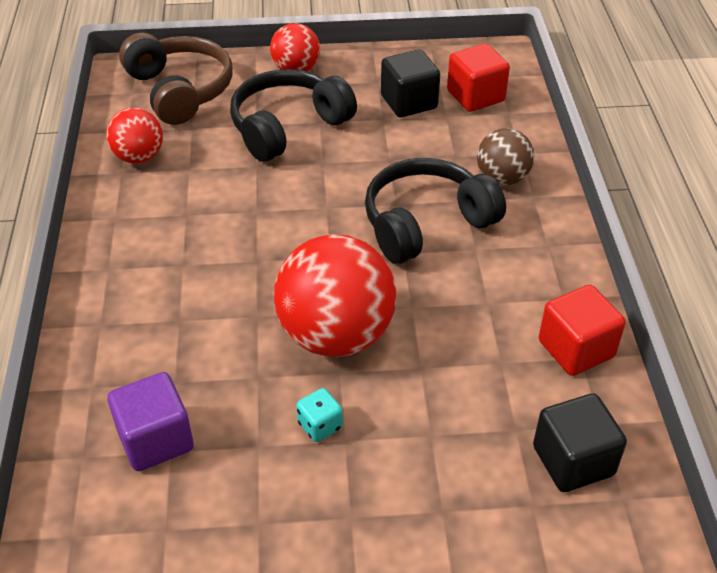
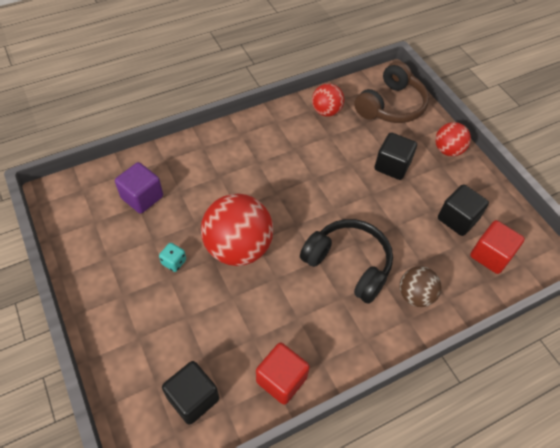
camera: 65 degrees right, 10 degrees up
(288, 127) = (392, 166): black headphones -> black cube

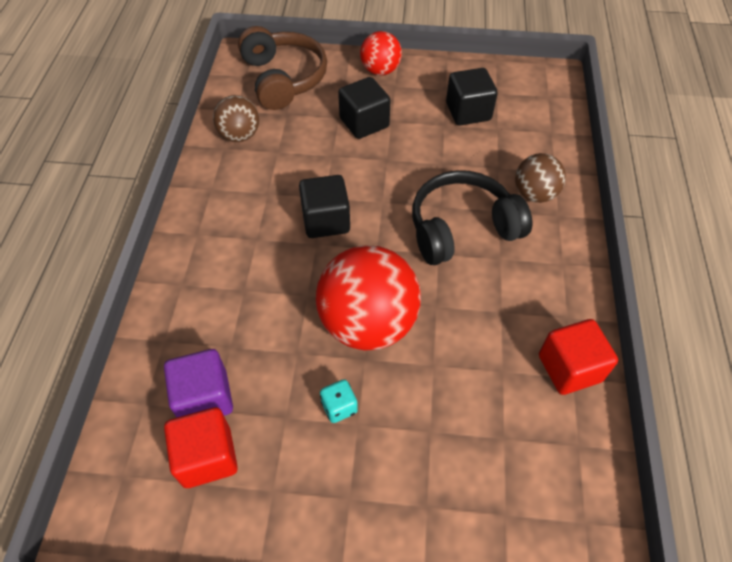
camera: 55 degrees left, 0 degrees up
(193, 398) = (547, 477): black cube -> black cube (326, 220)
(326, 111) = (240, 135): red ball -> brown ball
(490, 255) = (525, 113): red cube -> red cube (207, 456)

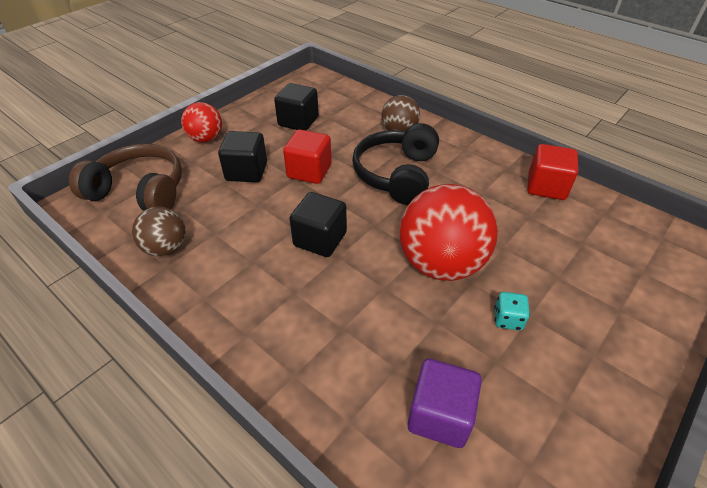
camera: 55 degrees left, 10 degrees down
(207, 456) = (506, 443): red cube -> red cube (309, 171)

